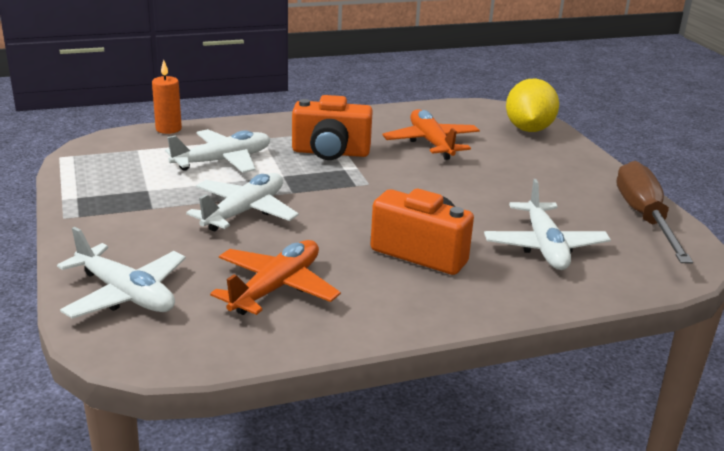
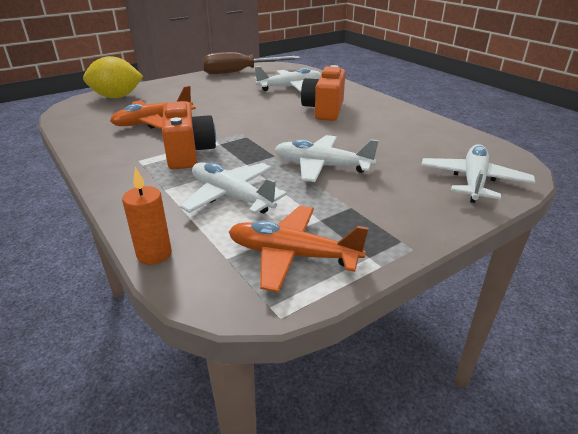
camera: 105 degrees left, 5 degrees up
(276, 288) = (405, 138): orange plane -> orange plane (292, 255)

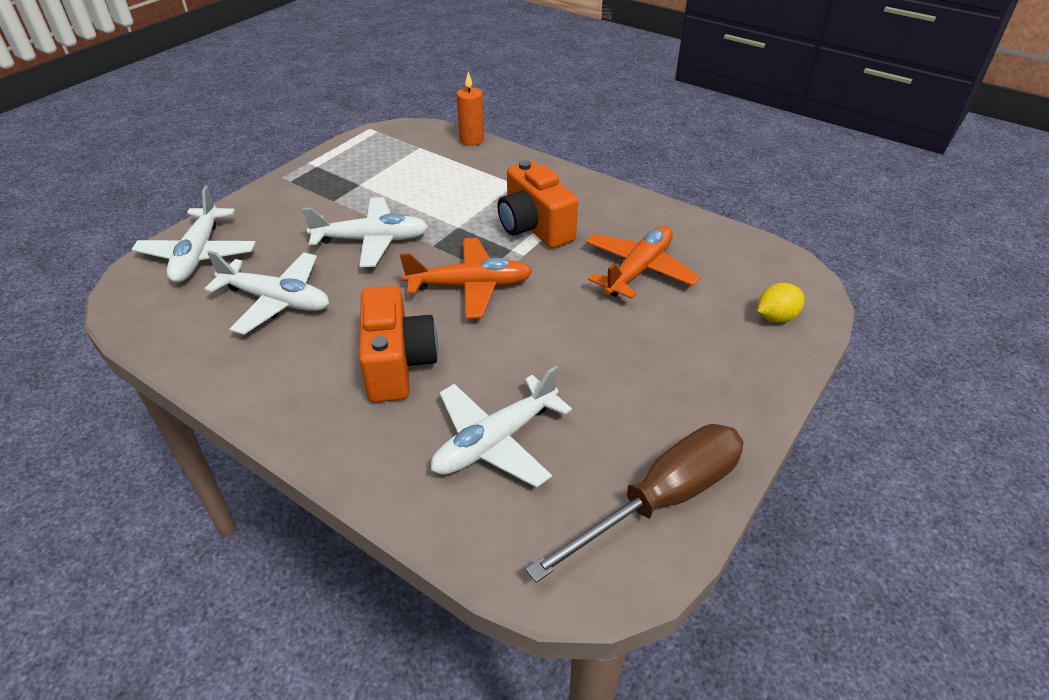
camera: 160 degrees right, 10 degrees up
(117, 97) = (776, 317): yellow lemon -> yellow lemon, size x0.55
(231, 196) = (448, 188): white plane -> white plane (276, 301)
(292, 255) = (373, 156): orange plane -> orange plane (470, 286)

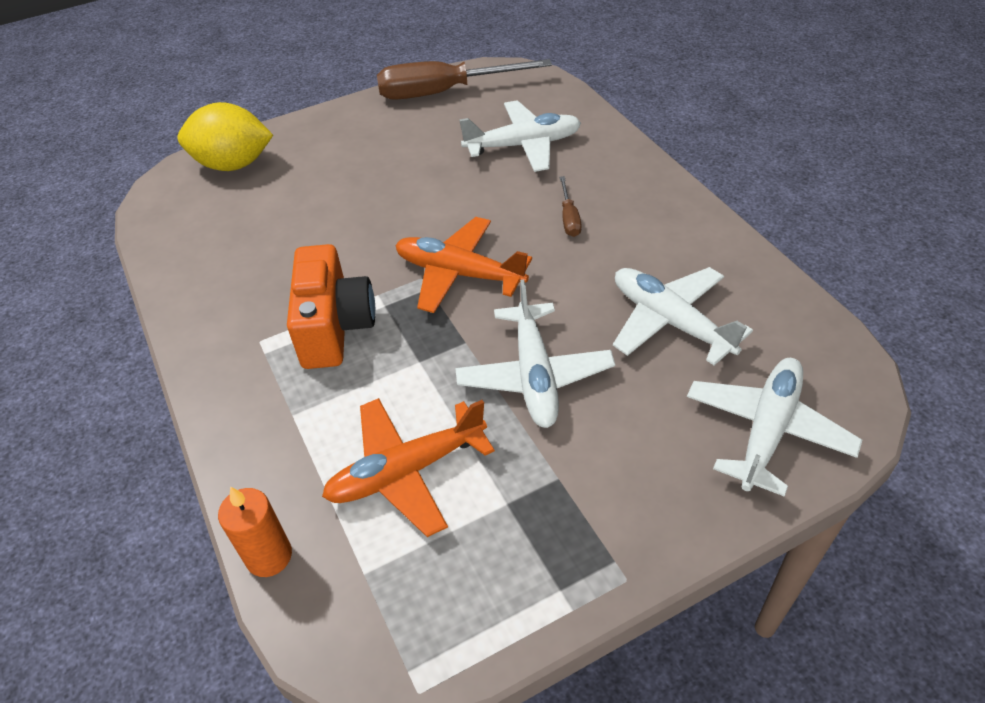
camera: 150 degrees left, 5 degrees up
(371, 240) = (534, 375): white plane -> white plane turned 120 degrees counterclockwise
(398, 364) = (569, 218): orange camera -> brown screwdriver
(638, 270) = (287, 239): orange plane -> orange plane (406, 471)
(776, 317) = (233, 164): yellow lemon -> yellow lemon, size x1.81

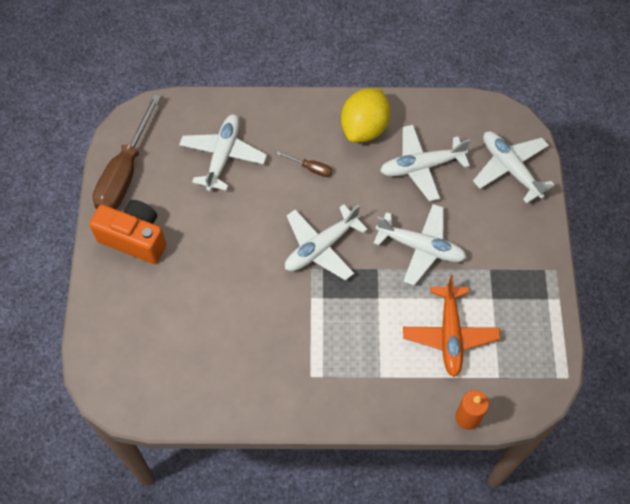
camera: 65 degrees left, 15 degrees up
(233, 164) = (113, 338): yellow lemon -> yellow lemon (364, 128)
(334, 327) = (325, 331): orange camera -> orange camera (134, 239)
(459, 273) = (321, 247): orange plane -> white plane

